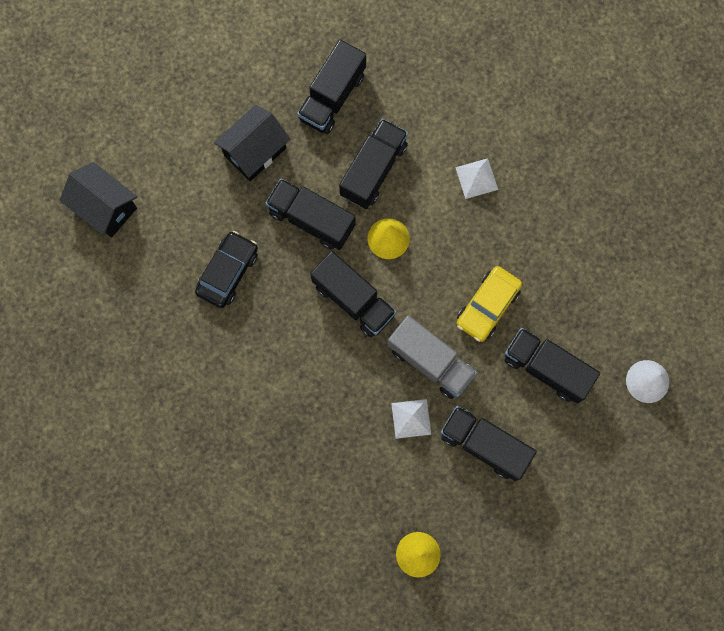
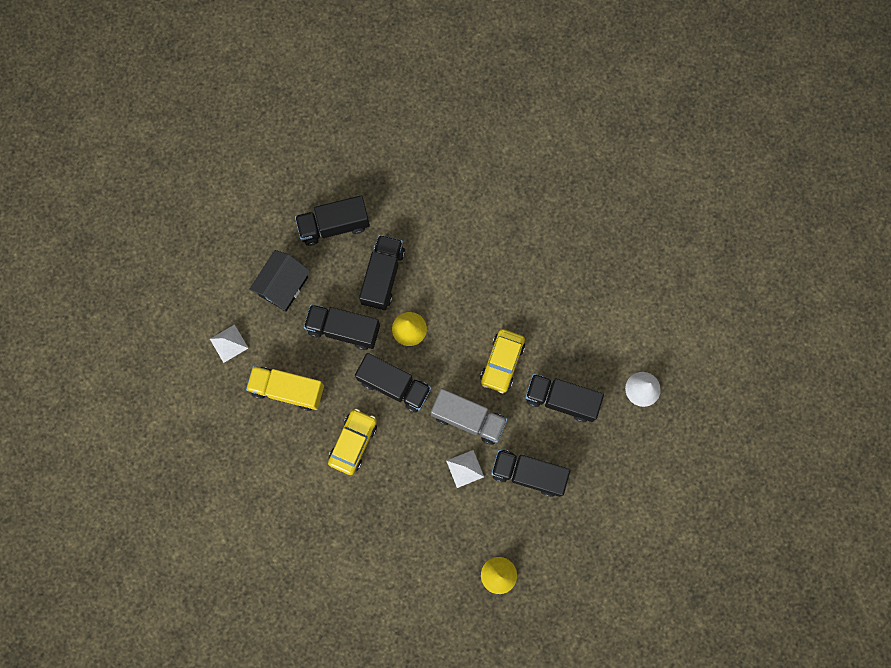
camera: 15 degrees left, 0 degrees up
(105, 207) = (174, 363): black house -> none
(228, 272) = (287, 390): black car -> yellow truck
(288, 353) = (353, 442): none -> yellow car
(332, 97) = (334, 225): black truck -> black truck turned 60 degrees clockwise
(476, 178) = (466, 262): white pyramid -> white pyramid (229, 343)

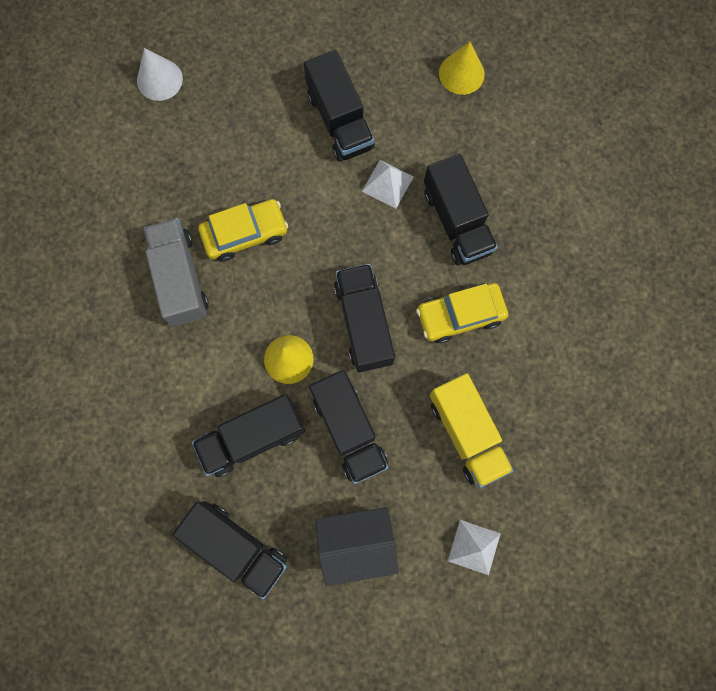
camera: 130 degrees left, 0 degrees up
(468, 419) = (334, 220): grey truck -> grey truck (180, 278)
(561, 400) = (236, 146): black truck -> black truck (456, 221)

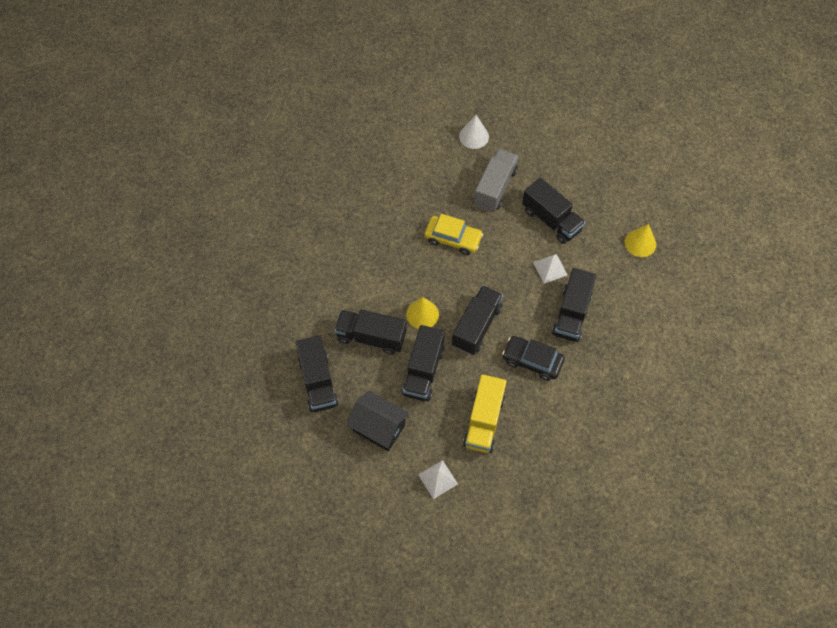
camera: 40 degrees right, 15 degrees down
(180, 278) = (402, 236): grey truck -> grey truck (495, 187)
(340, 121) = (551, 220): black truck -> black truck turned 60 degrees counterclockwise
(460, 315) = (532, 361): yellow car -> black car

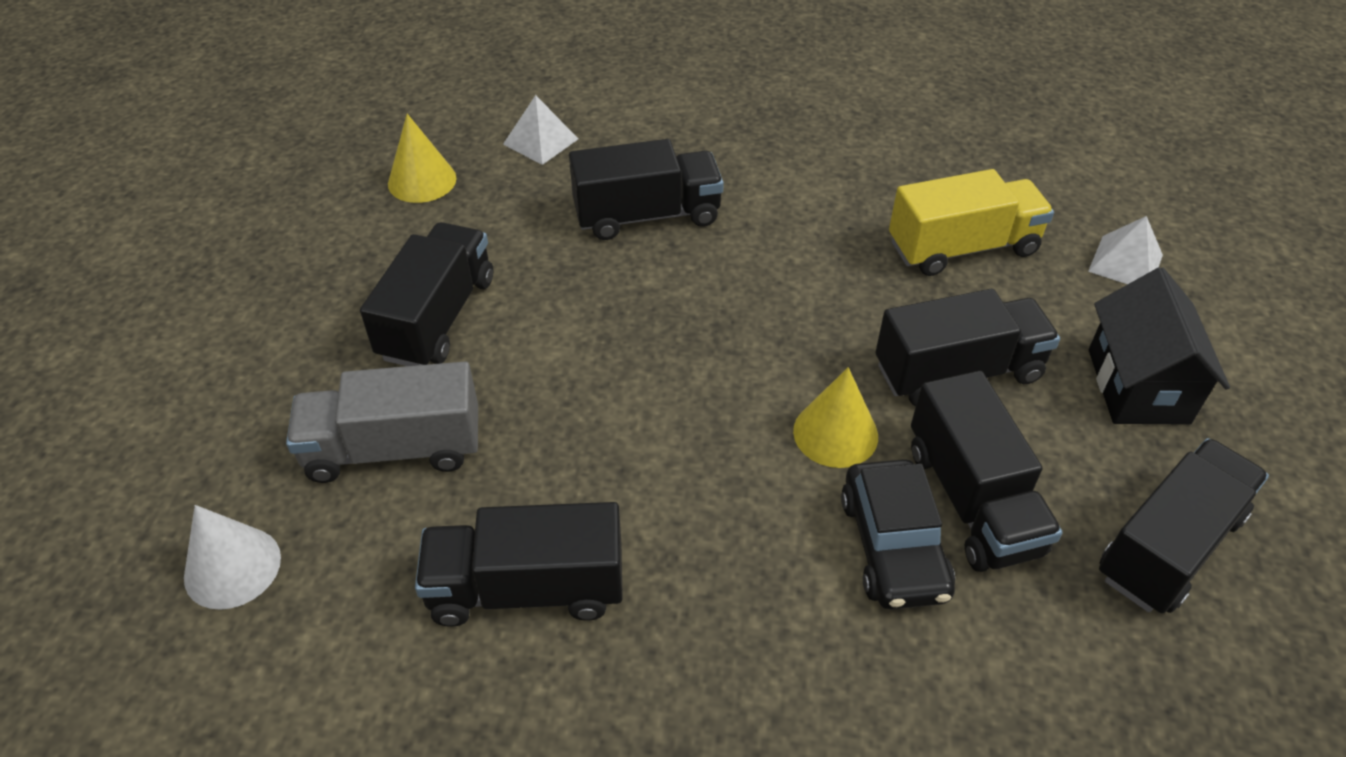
camera: 120 degrees left, 15 degrees down
(453, 239) = (597, 466): yellow car -> none
(476, 326) = (786, 333): black truck -> black truck (527, 588)
(532, 361) = (789, 231): black car -> black car (893, 546)
(550, 268) = (565, 277): white pyramid -> white pyramid (540, 141)

